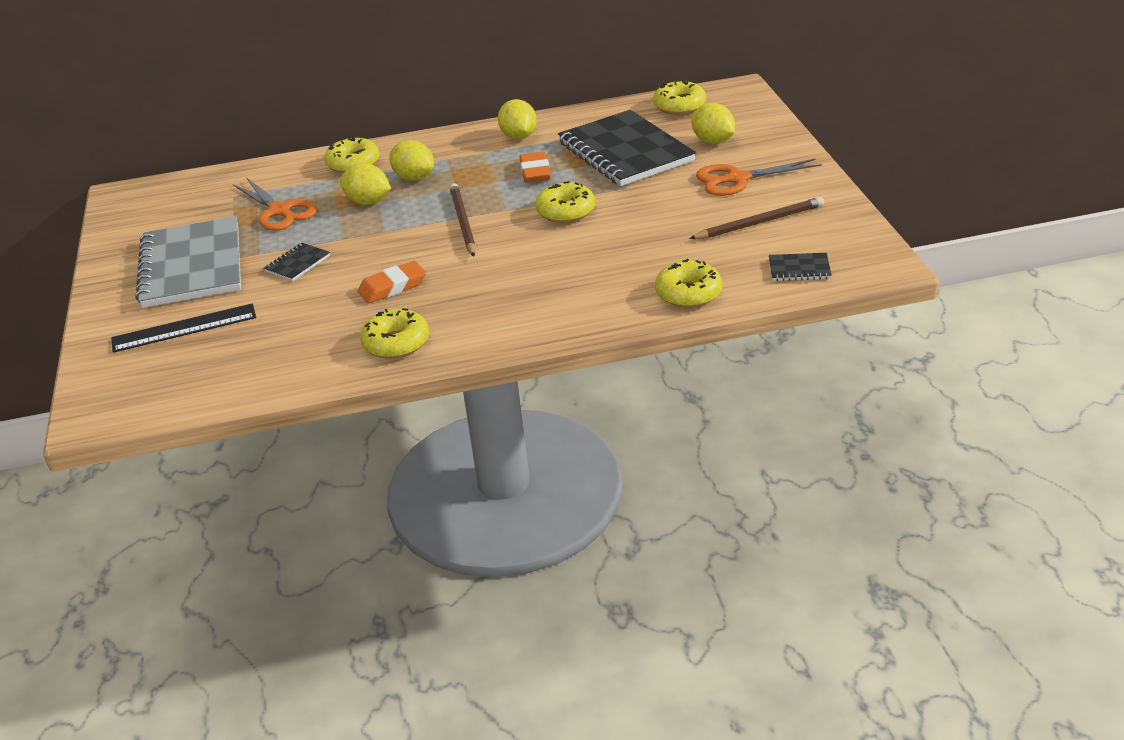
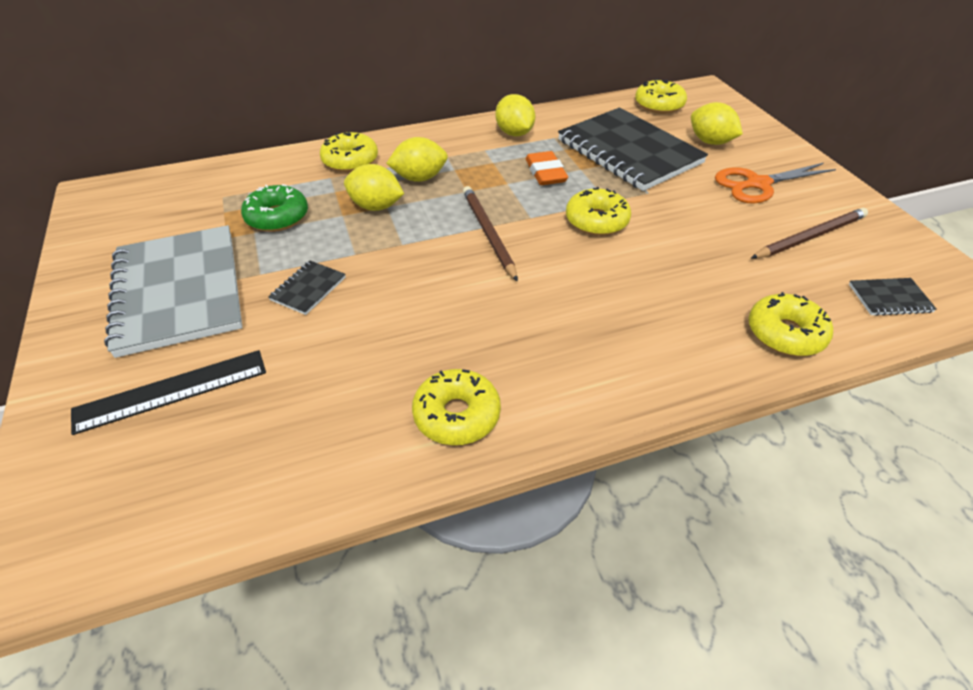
camera: 10 degrees left, 10 degrees up
(279, 211) = (277, 217): orange scissors -> green donut
(392, 287) = (430, 324): orange eraser -> none
(414, 178) = (419, 178): yellow lemon -> yellow lemon turned 45 degrees counterclockwise

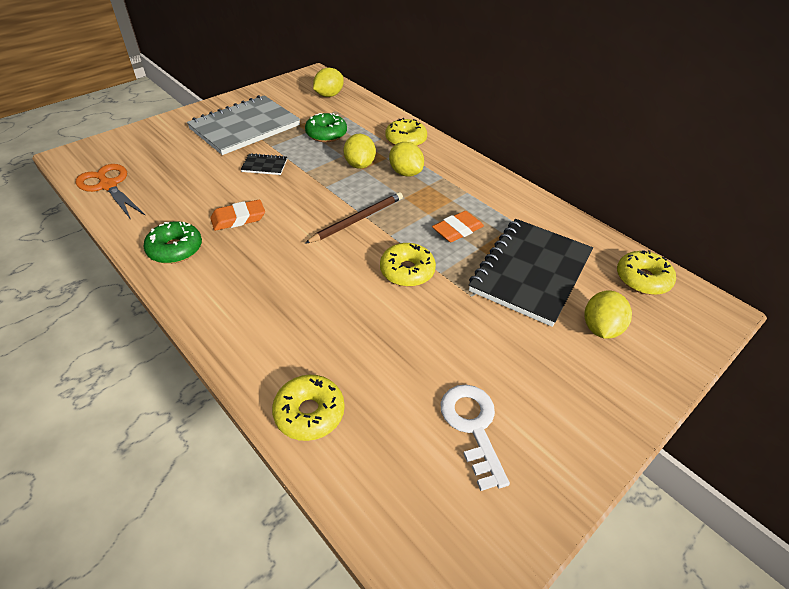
camera: 65 degrees right, 0 degrees up
(171, 391) = (172, 151): black ruler -> none
(422, 336) = (238, 218): none -> orange eraser
(457, 415) = (175, 249): yellow donut -> green donut
(514, 133) = (504, 201): yellow lemon -> yellow lemon (329, 95)
(757, 184) = (544, 375): orange scissors -> orange scissors (108, 185)
(810, 237) = (472, 427): brown pencil -> white key
(889, 298) = (398, 502): black notebook -> none

